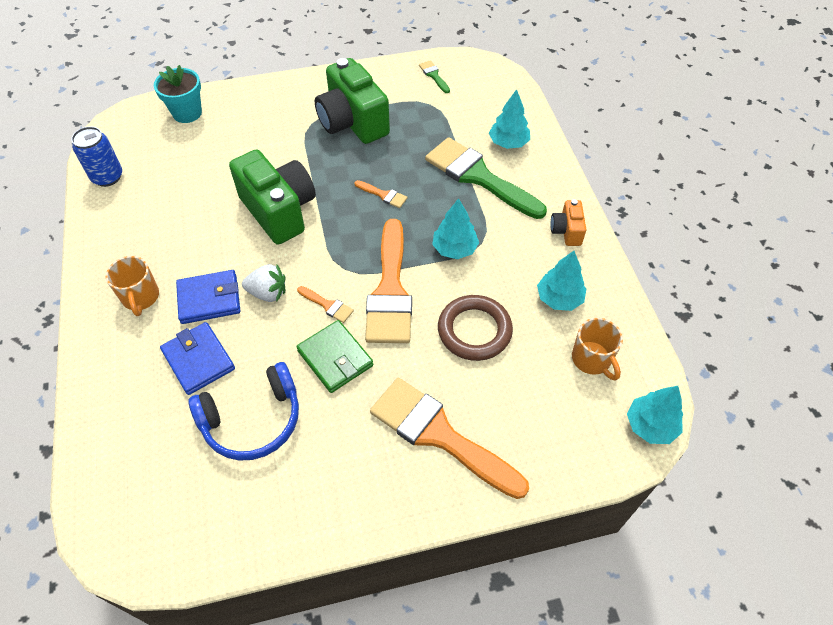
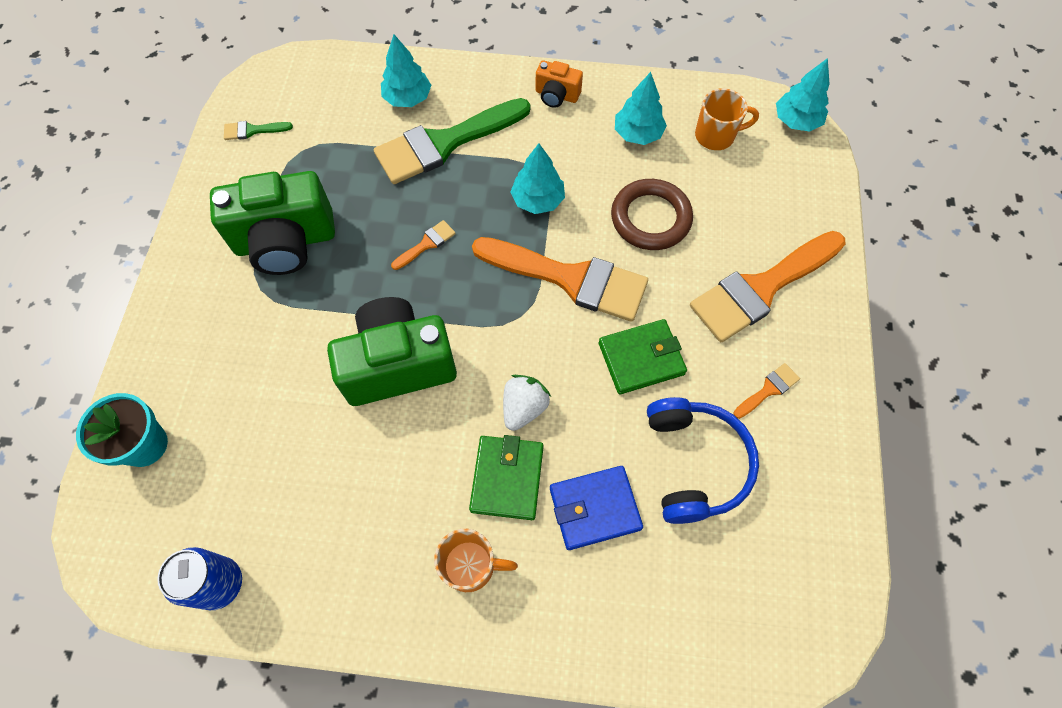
camera: 70 degrees left, 10 degrees up
(209, 299) = (507, 478): blue wallet -> green wallet
(327, 305) = (567, 347): orange brush -> orange brush (768, 390)

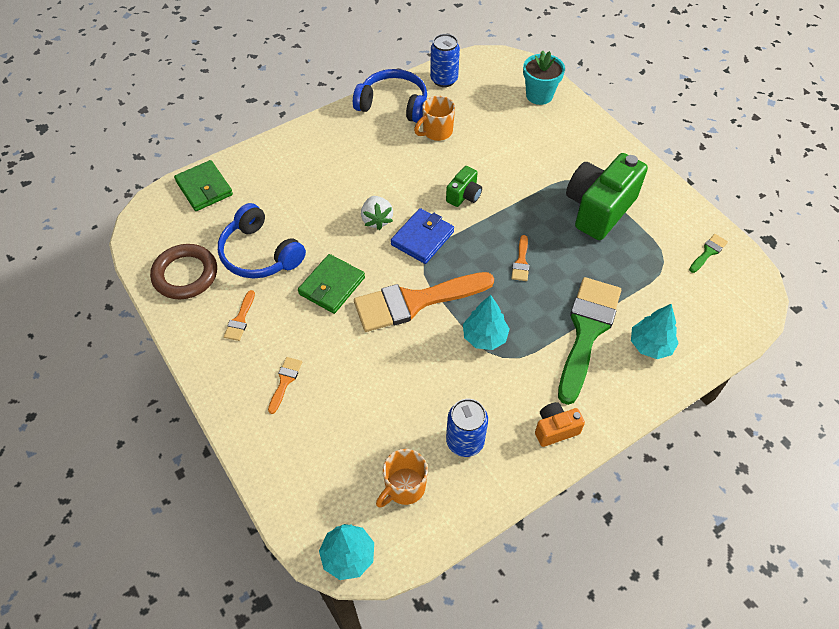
camera: 140 degrees right, 10 degrees down
(332, 592) = (393, 104): none -> blue headphones
(398, 364) = (464, 195): green camera -> green camera, size x0.48
(471, 566) = (340, 147): orange mug -> orange mug (436, 132)
(507, 478) = (355, 186): green wallet -> green wallet (204, 188)
(594, 508) = (299, 202): blue wallet -> blue wallet (422, 238)
(637, 134) = (465, 441): turquoise tree -> blue can
(650, 218) = (398, 379): brown ring -> brown ring (185, 274)
(761, 288) = (285, 381): orange brush -> orange brush, size x0.41

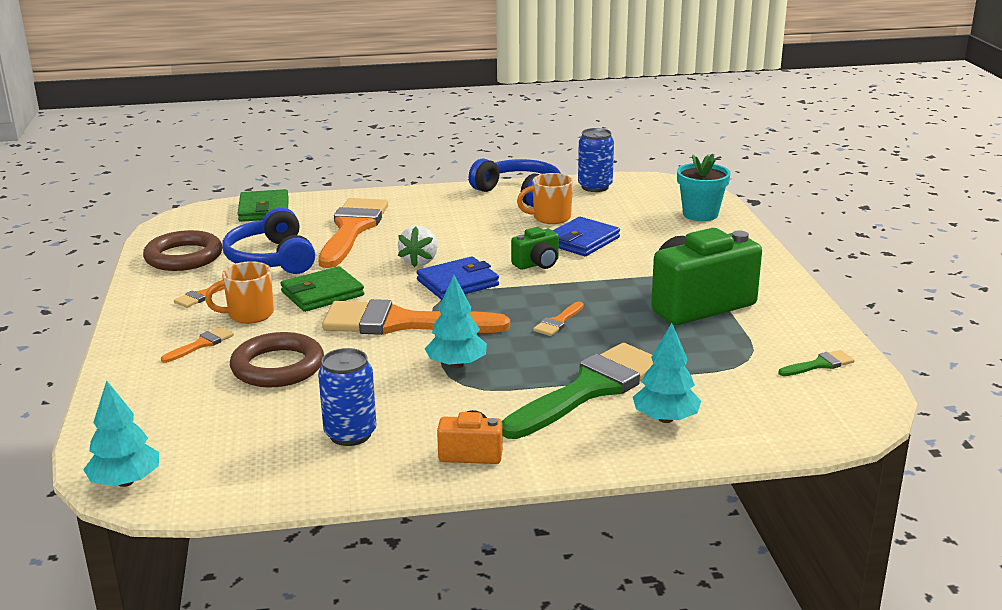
camera: 25 degrees right, 30 degrees down
(296, 193) = (352, 229): none -> orange brush
(361, 386) = (278, 367): none -> brown ring
(404, 487) = (243, 449): orange mug -> orange mug (249, 315)
(477, 155) = (582, 241): none -> blue wallet

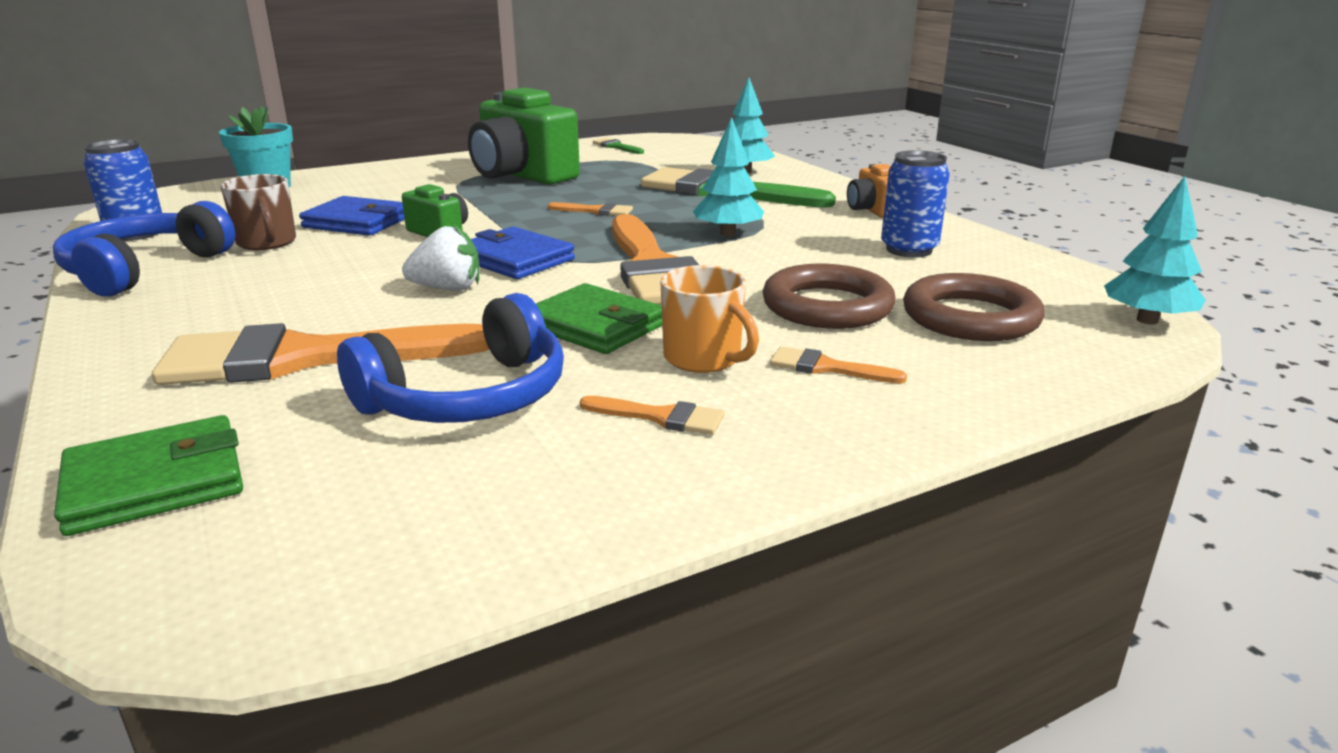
camera: 110 degrees left, 0 degrees up
(184, 257) = (484, 501): brown ring -> brown ring (970, 317)
(550, 218) = (267, 243): orange mug -> brown mug

